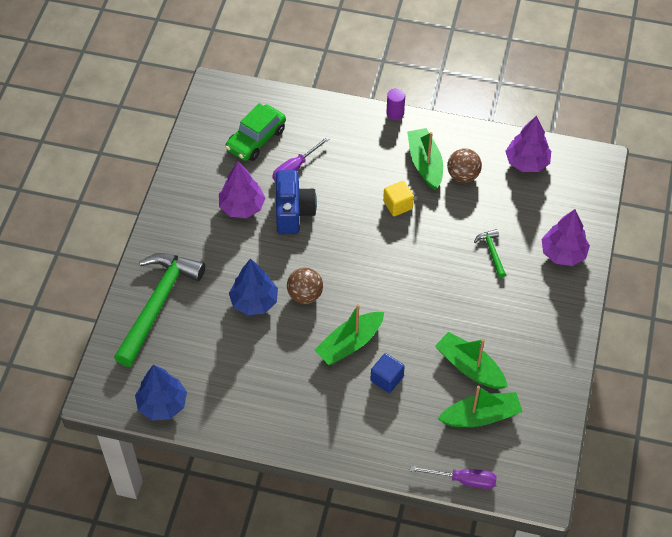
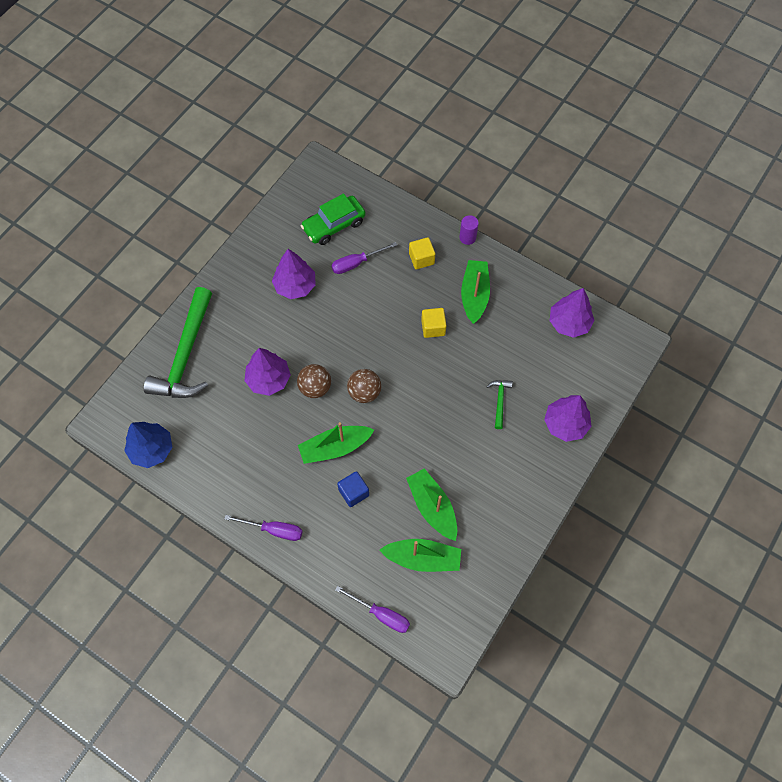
camera: 20 degrees right, 10 degrees up
(158, 304) = (186, 355): green hammer -> green hammer turned 150 degrees clockwise
(254, 301) = (269, 379): blue tree -> purple tree
(293, 212) = (337, 305): blue camera -> none
(322, 438) = (274, 530): none -> purple screwdriver
(358, 145) = (421, 259): none -> yellow cube
(463, 175) = (504, 317): brown ball -> brown ball (364, 392)

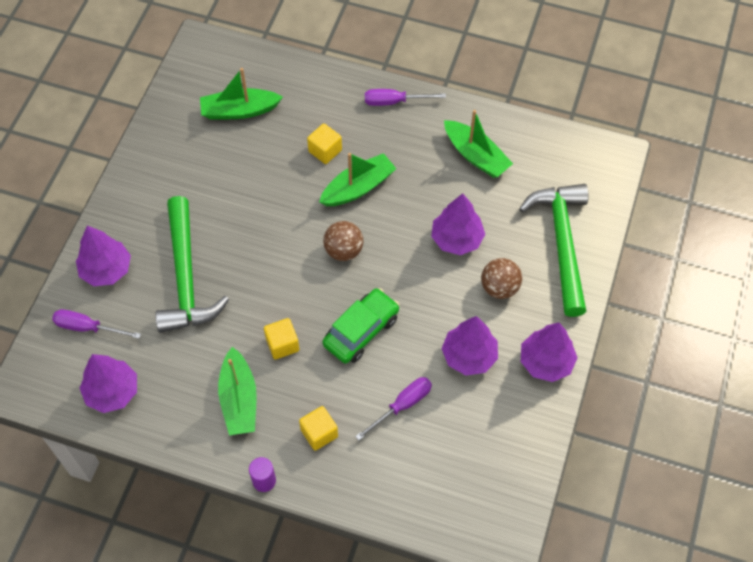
camera: 165 degrees right, 5 degrees down
(151, 449) = (549, 142): blue tree -> none
(241, 268) = (546, 362): none -> purple tree
(315, 387) = (401, 242): brown ball -> brown ball (499, 288)
(334, 225) = (450, 453): green car -> green car (361, 331)
(353, 492) = (325, 151): blue cube -> yellow cube
(381, 614) = (268, 59): purple screwdriver -> purple screwdriver (88, 327)
(432, 507) = (240, 156): green boat -> green boat (476, 156)
(499, 401) = (186, 277): green hammer -> green hammer, size x2.37

